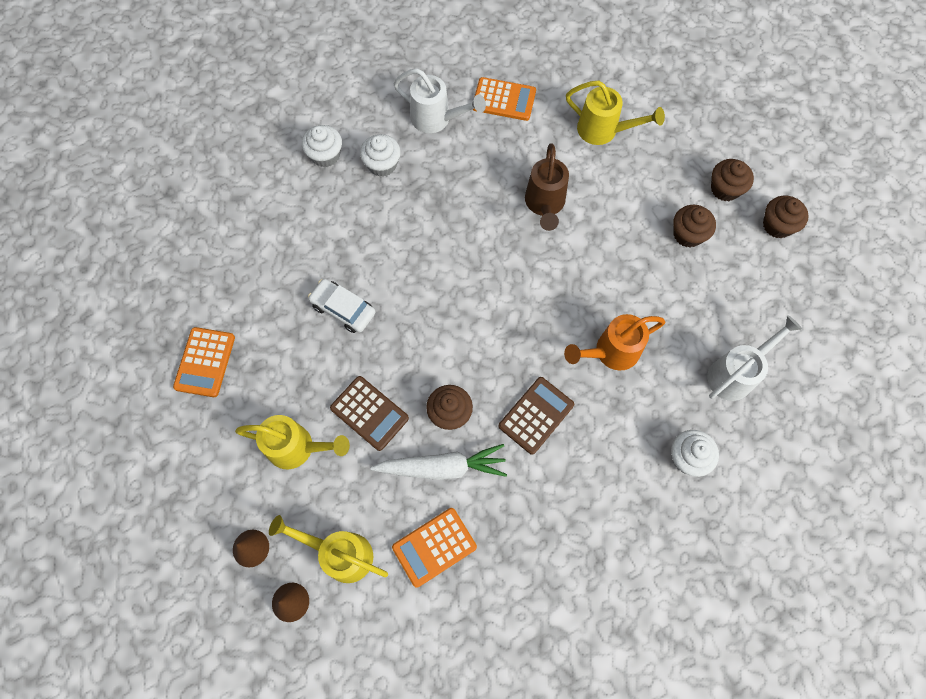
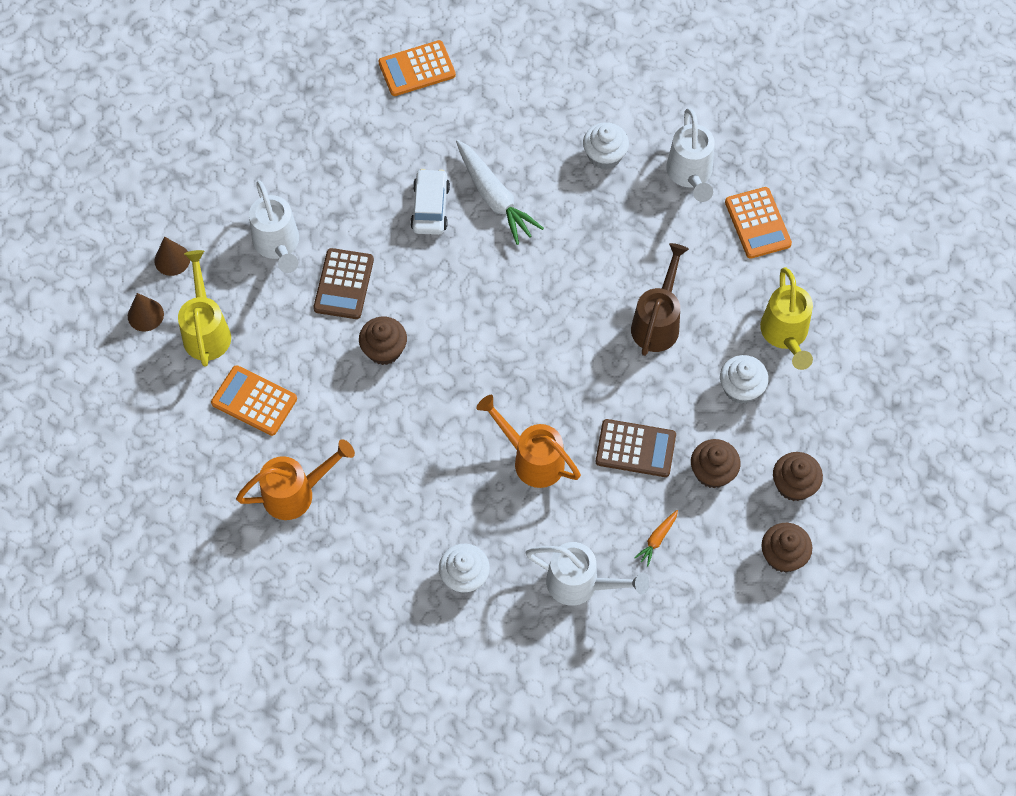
camera: 60 degrees right, 5 degrees down
(205, 362) = (311, 128): orange calculator -> orange calculator (417, 69)
(297, 448) = (278, 245): yellow watering can -> white watering can
(325, 155) = (581, 102): white cupcake -> white cupcake (741, 388)
(442, 467) = (329, 370): white carrot -> white carrot (494, 198)
(536, 415) = (426, 424): brown calculator -> brown calculator (635, 448)
(542, 556) = (296, 493): none -> orange watering can
(544, 204) = (657, 322): brown watering can -> brown watering can turned 135 degrees clockwise
(724, 300) = (657, 539): none -> orange carrot

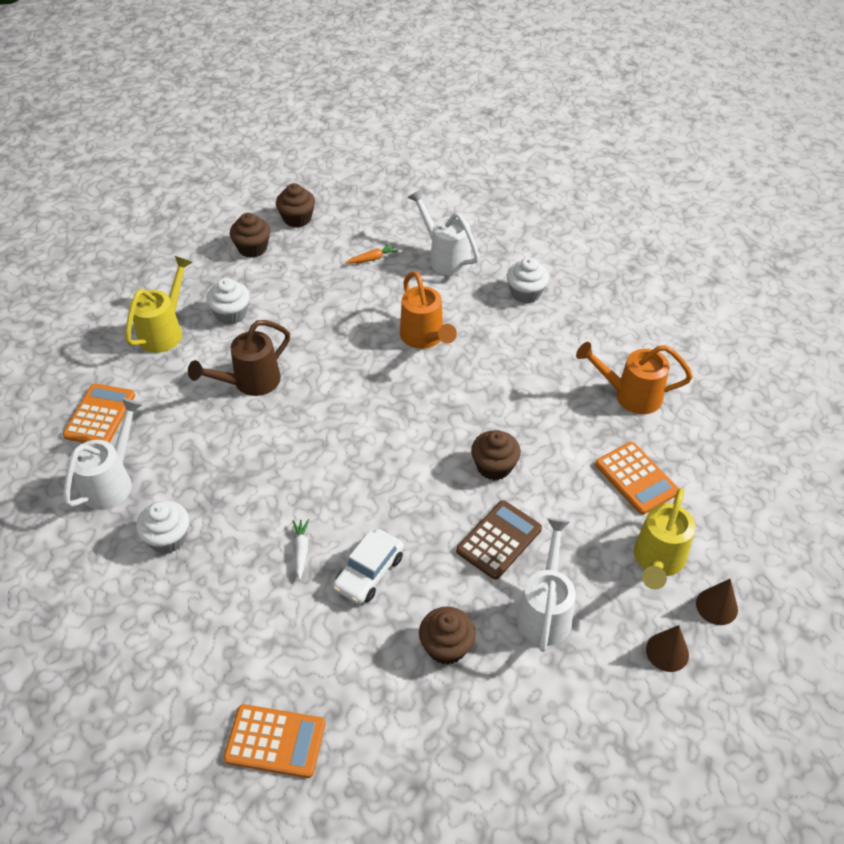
camera: 150 degrees left, 15 degrees down
(494, 198) = (301, 550): white carrot -> white carrot, size x0.46
(635, 448) = (342, 312): brown calculator -> none
(712, 472) = (300, 277): brown cupcake -> brown cupcake (446, 646)

